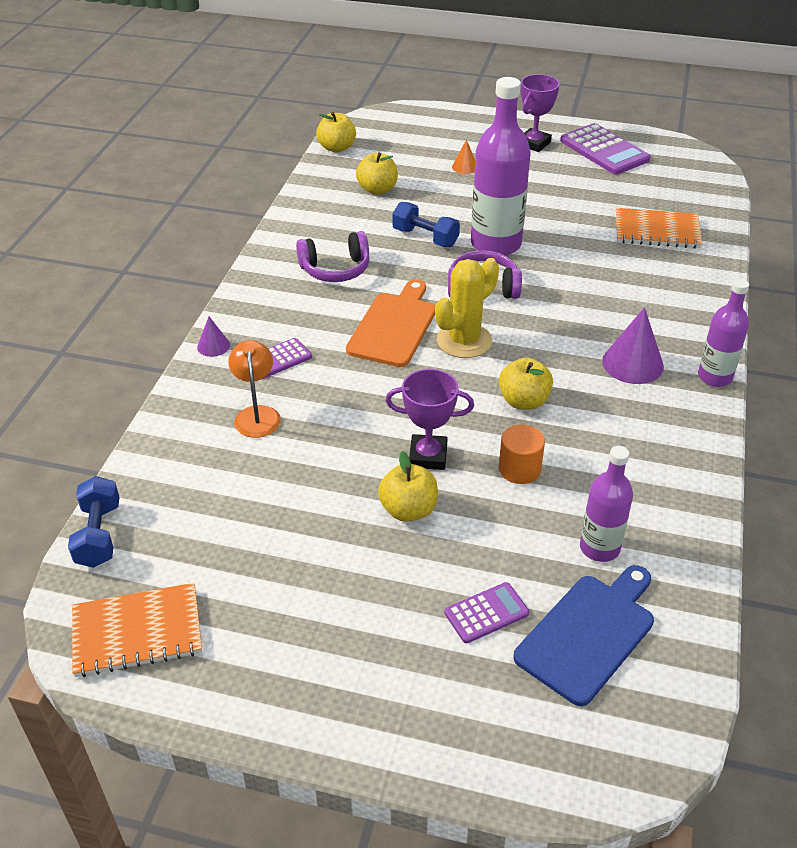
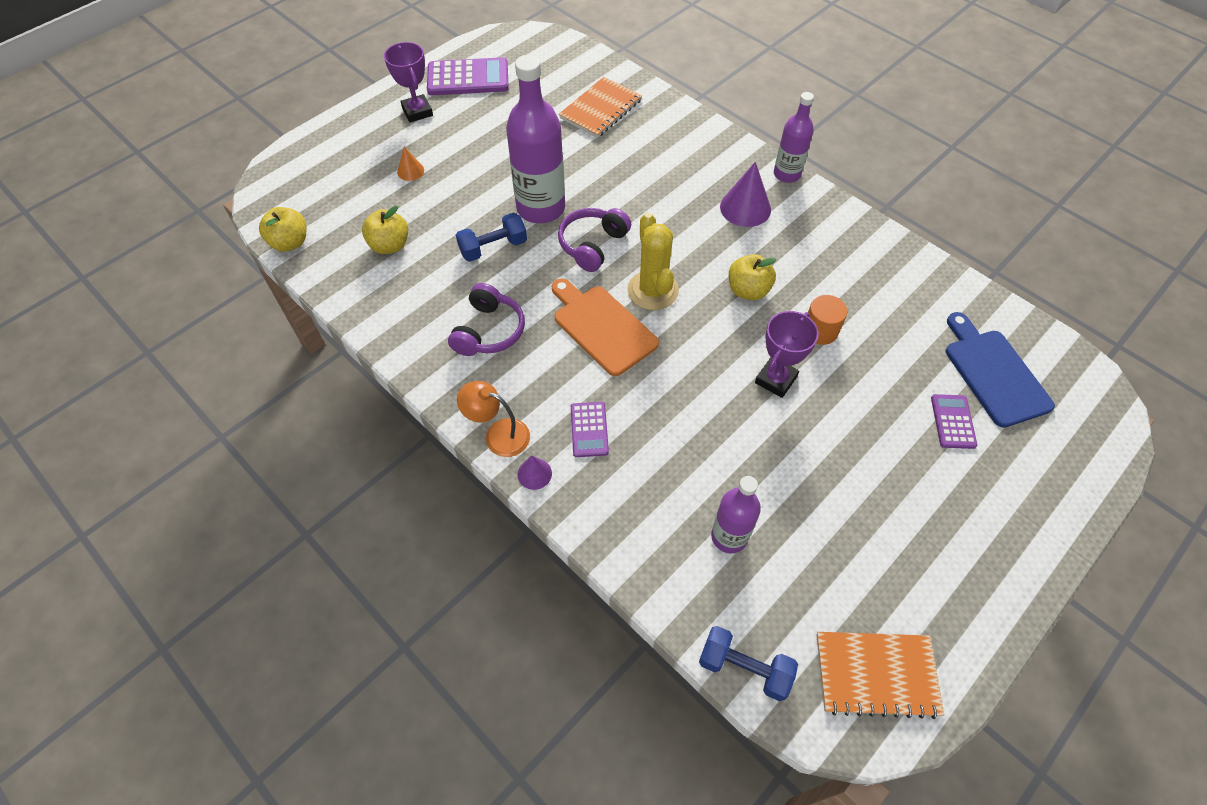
camera: 60 degrees left, 15 degrees up
(137, 632) = (876, 674): orange notebook -> orange notebook turned 75 degrees clockwise
(257, 414) = (655, 477): orange lamp -> orange lamp (498, 434)
(408, 510) = (828, 420): yellow apple -> none
(599, 548) = (920, 326): purple bottle -> purple bottle (729, 537)

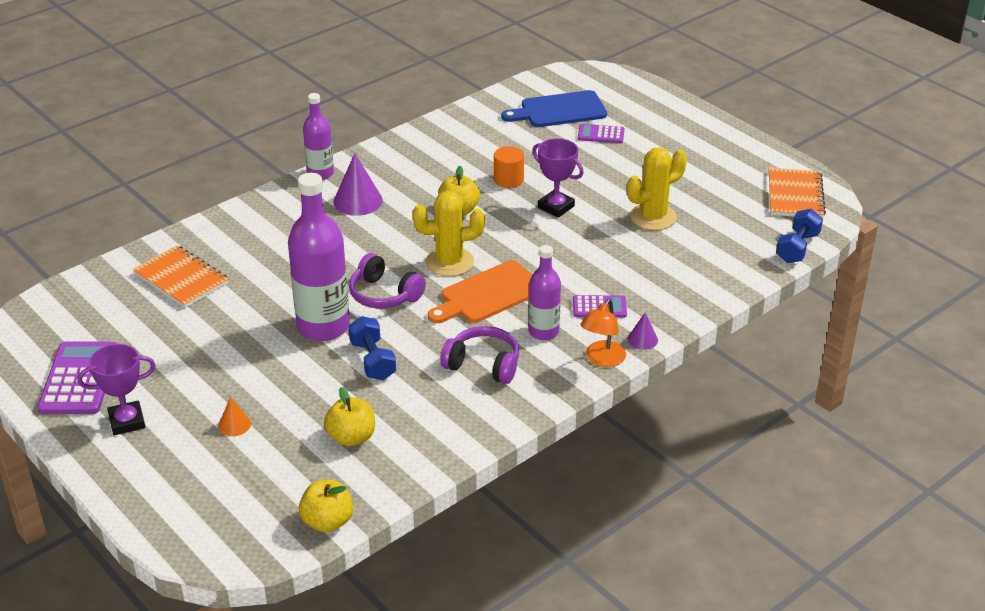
camera: 85 degrees left, 20 degrees down
(729, 537) = (698, 244): purple bottle -> purple bottle (543, 332)
(778, 484) = (653, 217): none -> yellow cactus

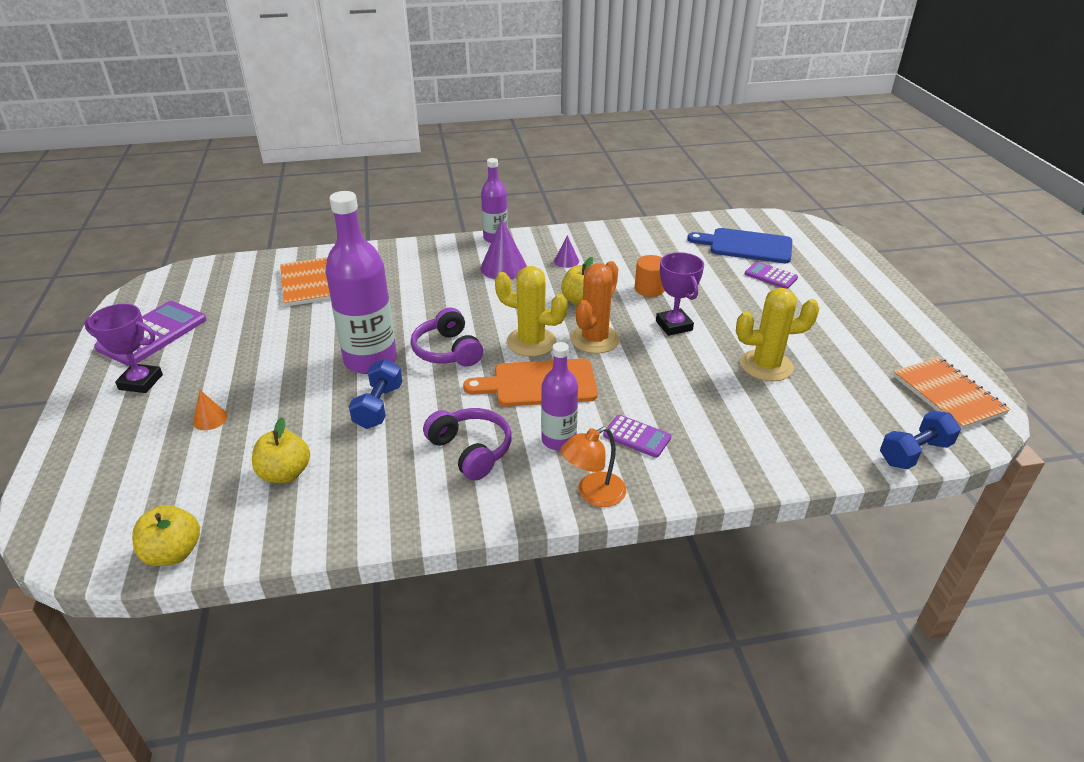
camera: 30 degrees right, 0 degrees up
(501, 241) = (595, 339): none -> orange cactus
(642, 339) = (655, 489): purple cone -> purple cone (566, 261)
(795, 195) = (948, 395): orange notebook -> orange notebook turned 60 degrees counterclockwise

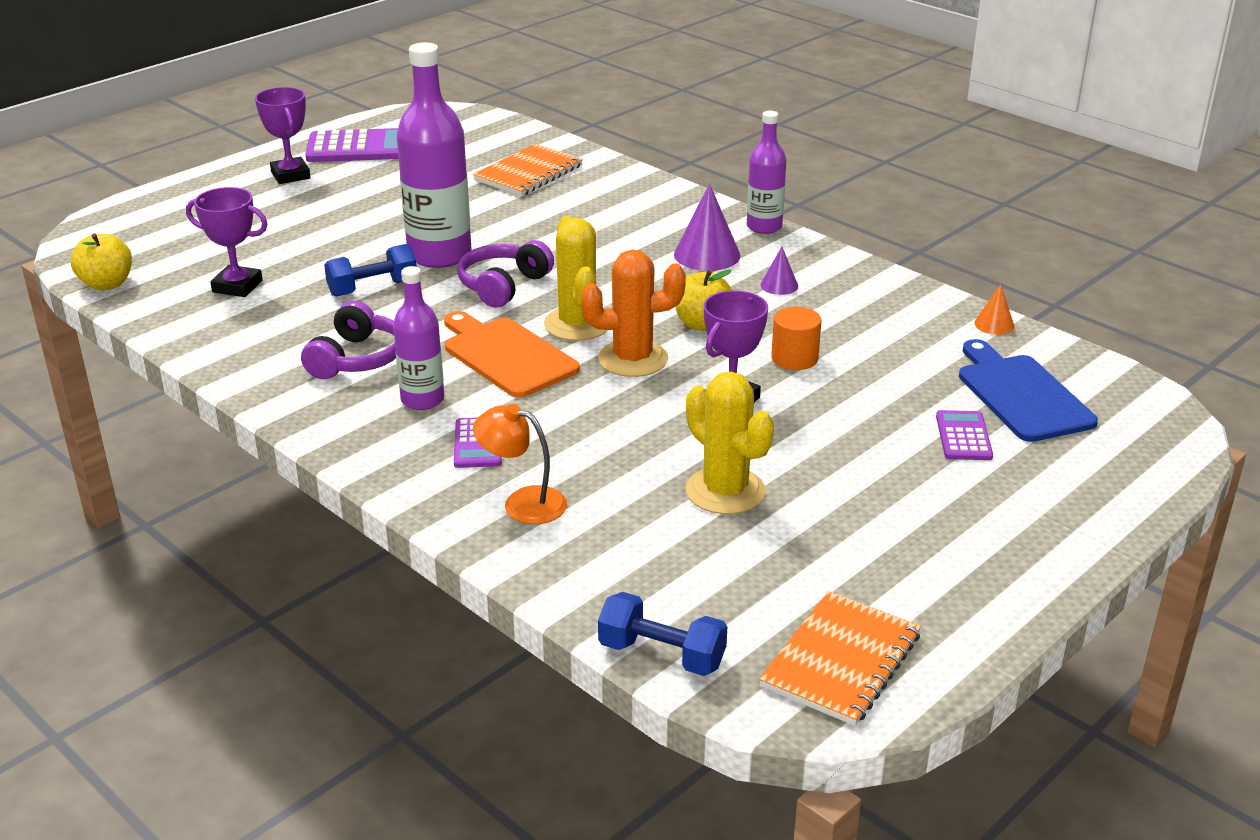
camera: 55 degrees right, 5 degrees down
(210, 419) = (274, 224): orange cone -> orange cone (994, 324)
(285, 474) = (237, 286): yellow apple -> purple trophy
(593, 494) = (357, 448): orange lamp -> orange lamp (522, 502)

